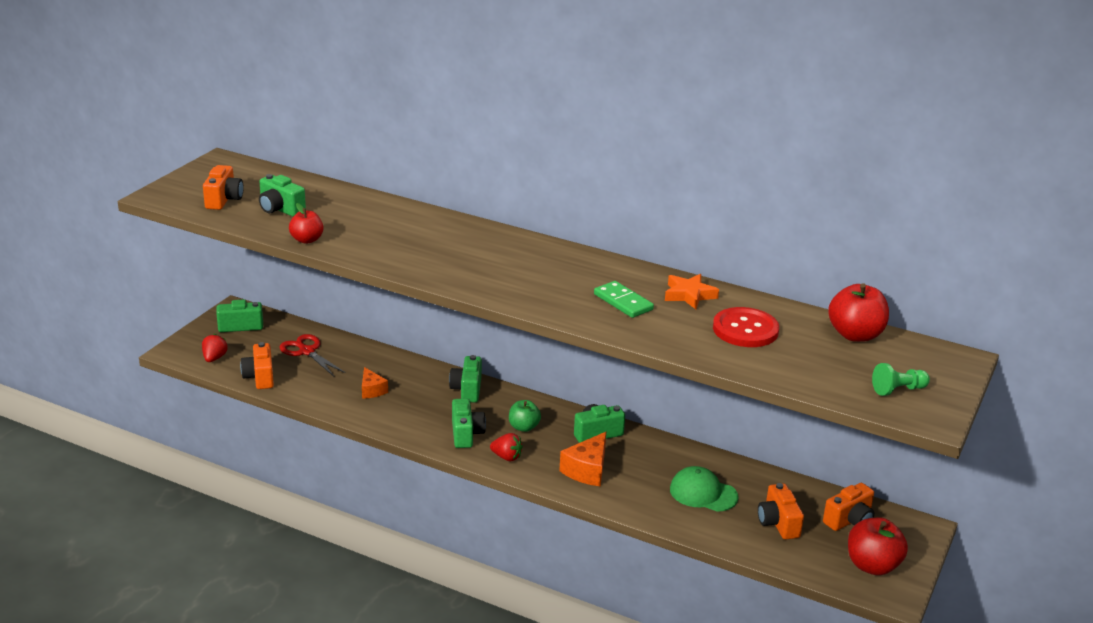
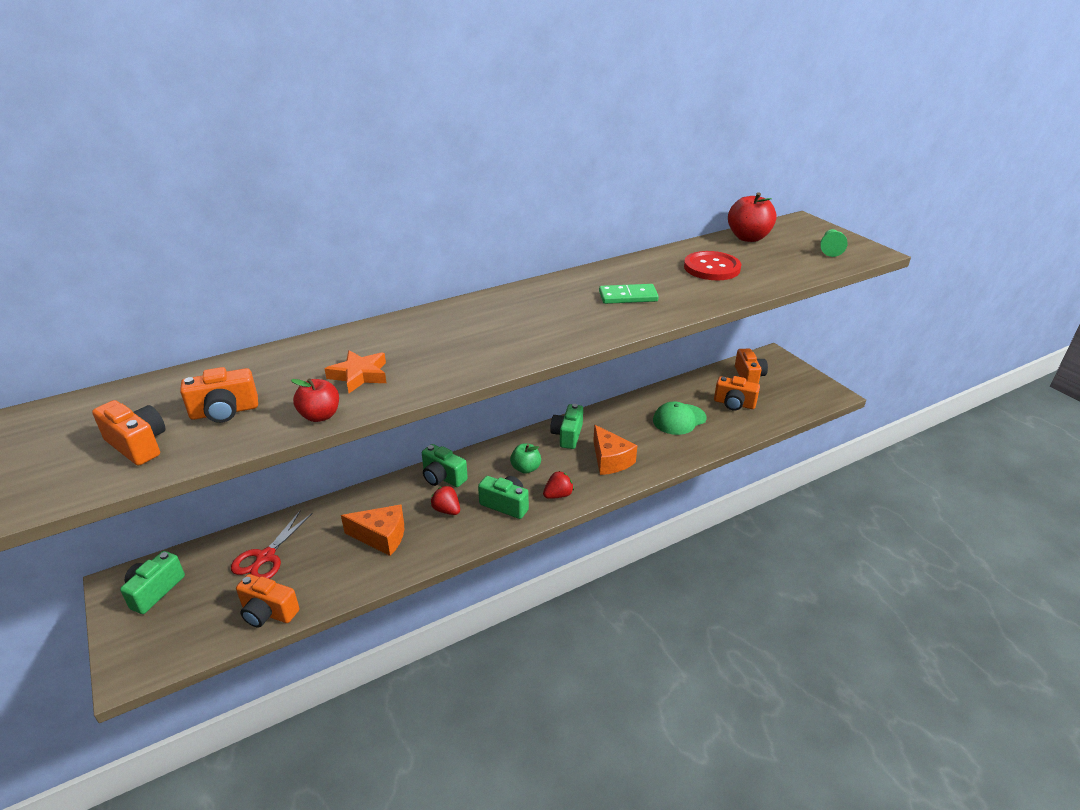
camera: 55 degrees left, 5 degrees up
(214, 358) = (187, 639): red strawberry -> red strawberry (447, 510)
(280, 209) = (224, 412): green camera -> orange camera
(307, 351) = (265, 557): red scissors -> red scissors turned 60 degrees counterclockwise
(372, 390) = (381, 537): orange cheese -> orange cheese, size x1.57
(689, 295) = (642, 269): orange star -> orange star (359, 375)
(872, 566) = (800, 389): red apple -> none

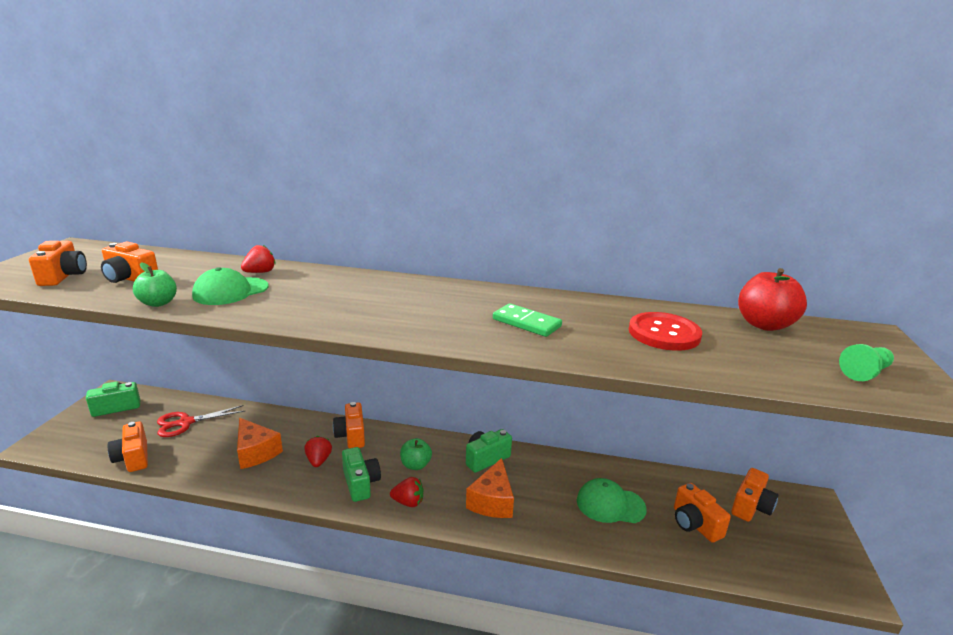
camera: 40 degrees right, 10 degrees down
(320, 416) = (158, 303): red apple -> green apple
(341, 347) = (260, 272): none -> red strawberry
(359, 375) = (230, 291): orange star -> green cap
(442, 477) = (351, 436): green camera -> orange camera

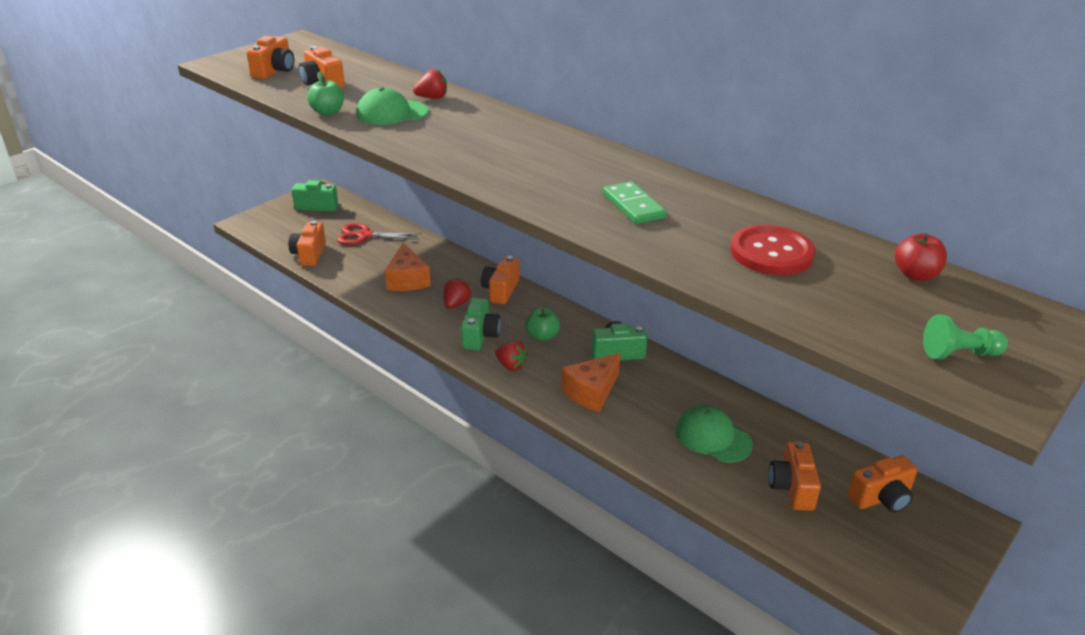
camera: 30 degrees right, 10 degrees up
(764, 325) = (915, 275): red apple -> red apple, size x0.63

